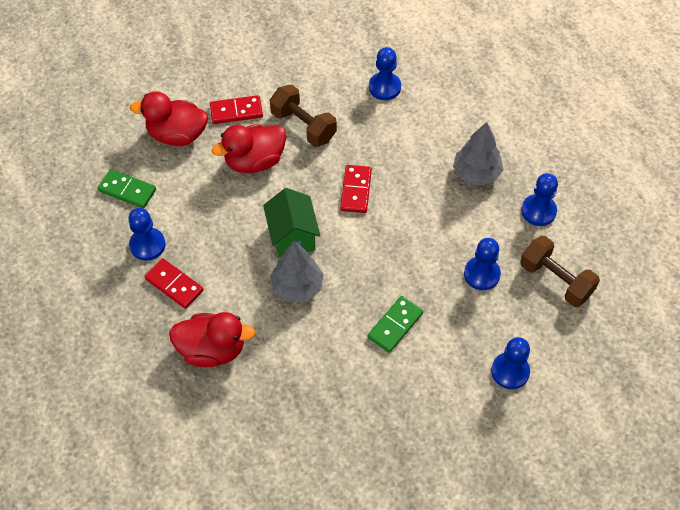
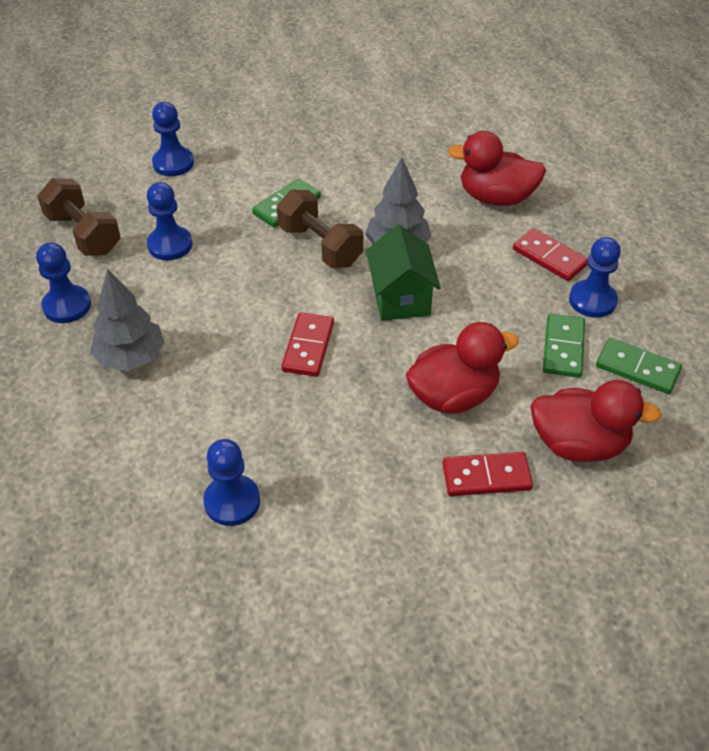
camera: 175 degrees left, 10 degrees down
(176, 202) = (563, 348): none -> green domino
(303, 126) = (376, 444): brown dumbbell -> brown dumbbell (320, 246)

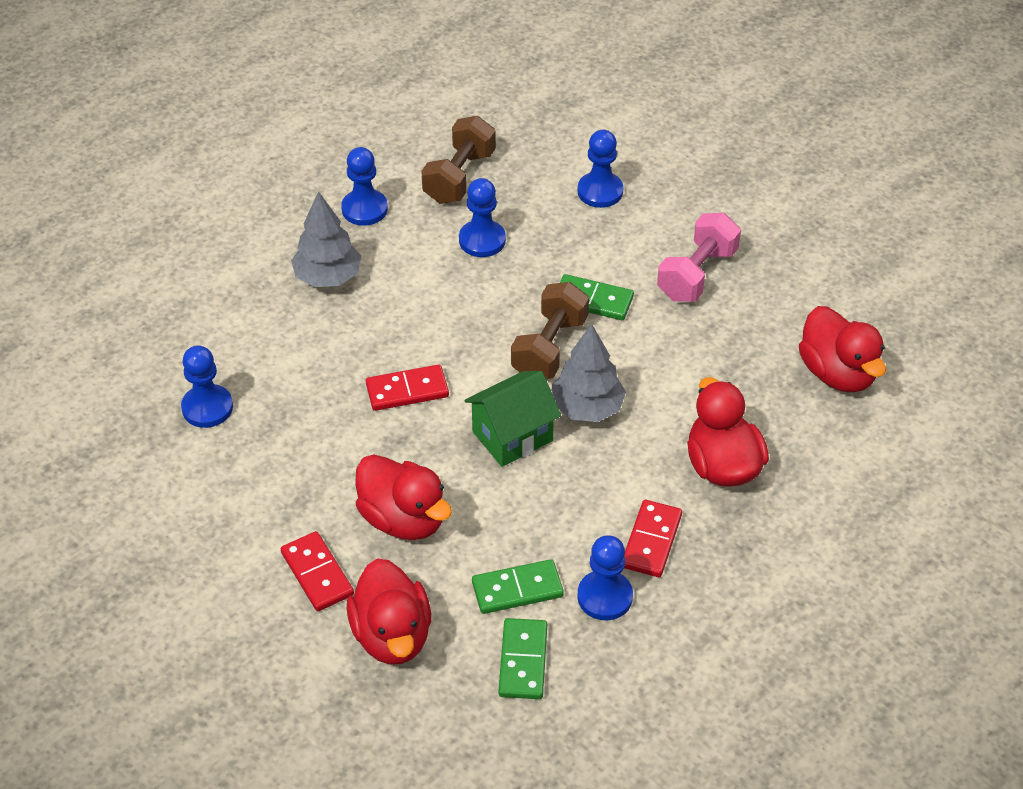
camera: 65 degrees right, 0 degrees up
(301, 146) = (697, 274): none -> pink dumbbell
(442, 117) = (837, 373): none -> red duck

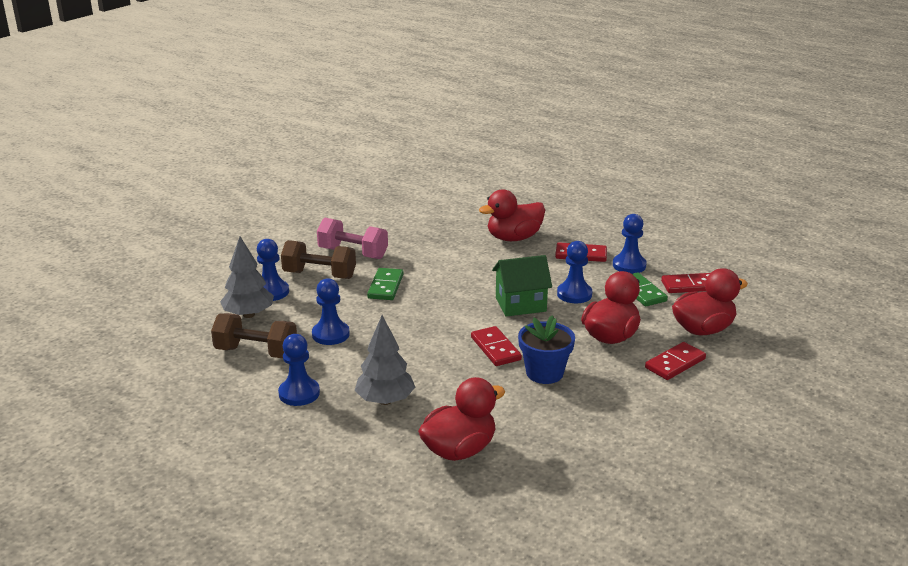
camera: 100 degrees left, 20 degrees down
(207, 408) = (550, 439): blue pawn -> blue pawn (574, 294)
(338, 429) = (544, 373): none -> blue flower pot
(512, 436) = (520, 304): green house -> green house turned 60 degrees counterclockwise
(523, 661) = (690, 285): green domino -> red domino
(549, 348) = (436, 298): brown dumbbell -> brown dumbbell (319, 275)
(587, 408) = (485, 281): grey tree -> grey tree (249, 315)
(837, 373) = (428, 210): red duck -> red duck (459, 450)

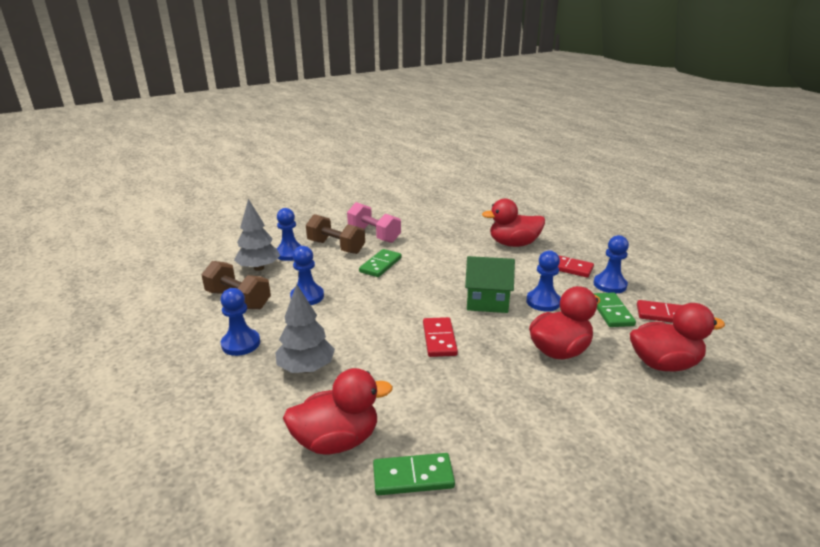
camera: 20 degrees right, 0 degrees up
(541, 459) = (413, 476): none -> green domino
(544, 373) = (472, 374): blue flower pot -> none
(675, 363) = (617, 396): red domino -> none

